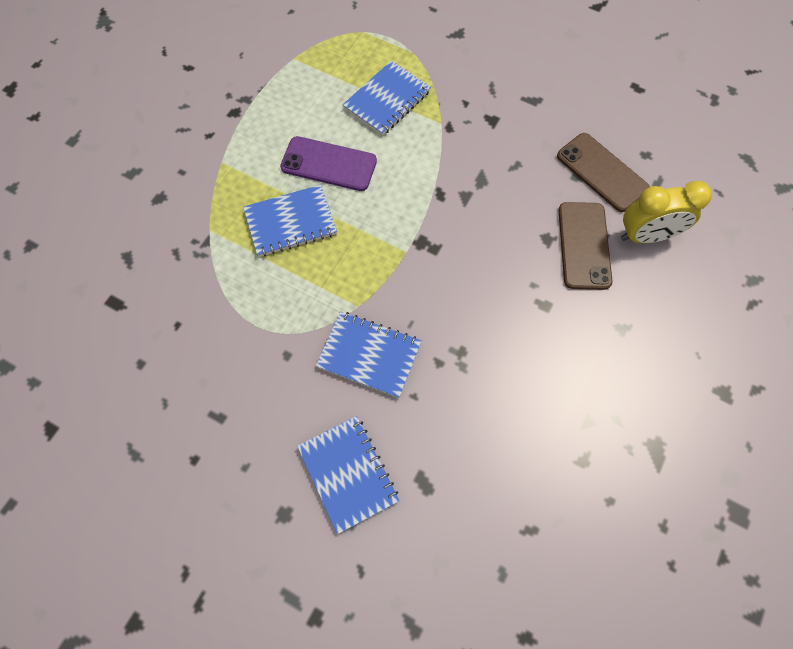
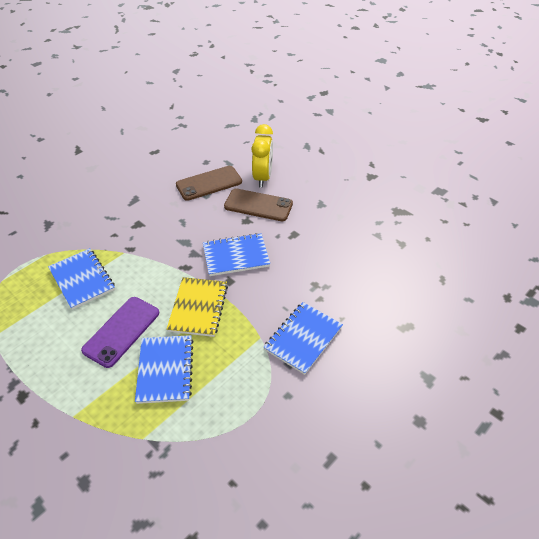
camera: 75 degrees left, 20 degrees down
(348, 474) = (393, 371): blue notebook -> blue notebook (236, 256)
(382, 227) = (198, 308): none -> yellow notebook

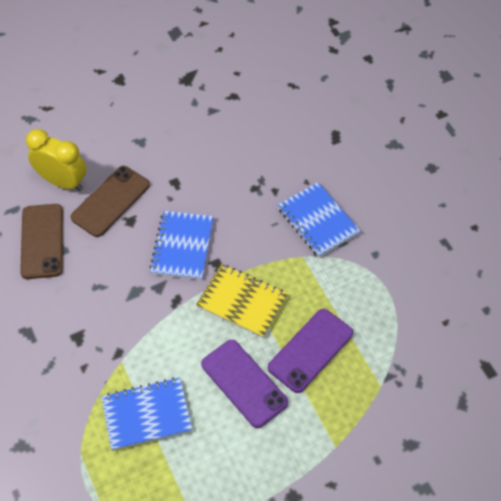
camera: 70 degrees left, 10 degrees up
(165, 370) = (310, 350): blue notebook -> purple phone

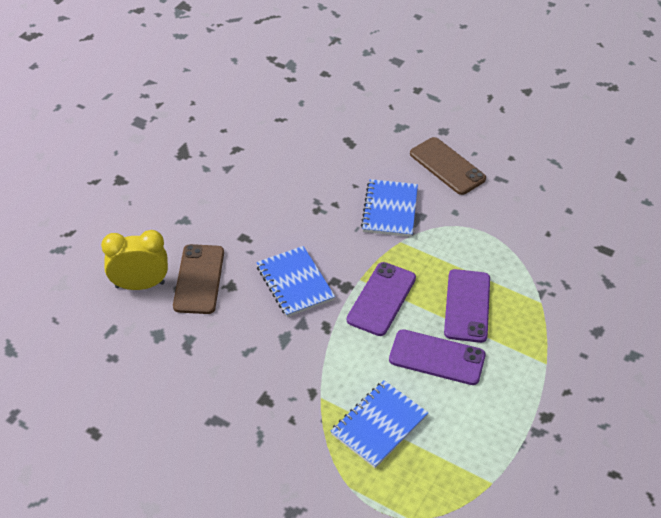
camera: 35 degrees left, 10 degrees down
(42, 241) = (163, 341): brown phone -> brown phone (447, 166)
(242, 302) = (381, 299): yellow notebook -> purple phone
(317, 221) = (390, 210): blue notebook -> blue notebook turned 75 degrees clockwise

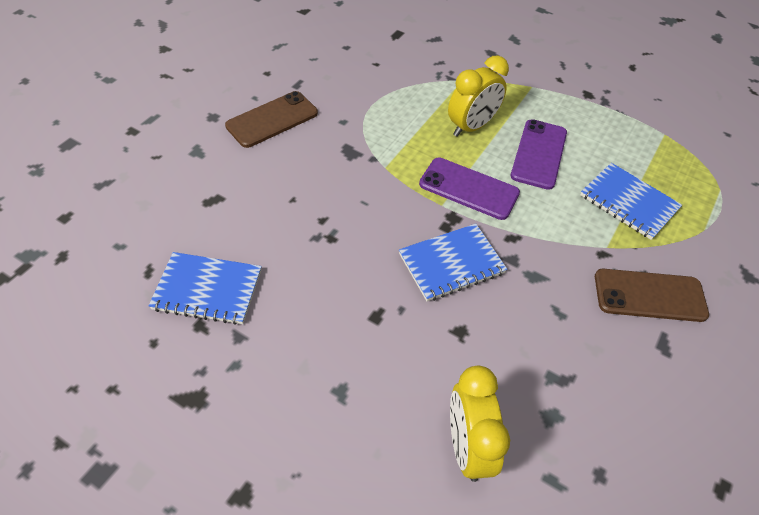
camera: 90 degrees left, 5 degrees up
(199, 279) = (451, 368): brown phone -> brown phone (649, 295)
(390, 210) = (336, 172): blue notebook -> blue notebook (207, 290)
(467, 306) = (471, 127): purple phone -> yellow clock

